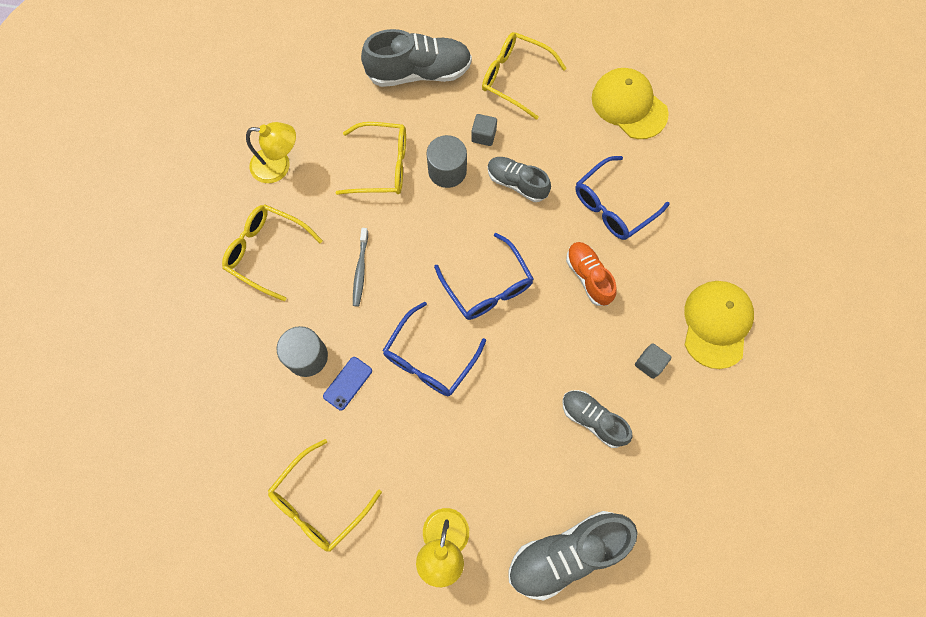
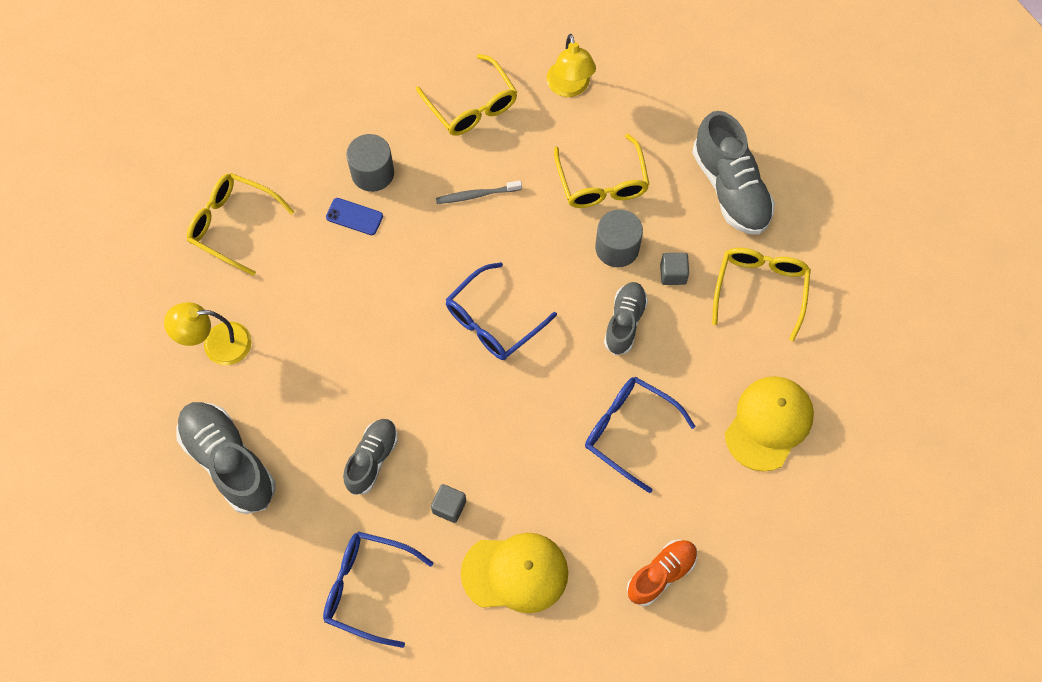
camera: 75 degrees right, 5 degrees down
(267, 252) = (471, 105): yellow glasses -> yellow glasses turned 135 degrees clockwise
(429, 358) = (398, 284): blue glasses -> blue glasses (368, 588)
(588, 277) = (533, 422): orange shoe -> orange shoe (661, 574)

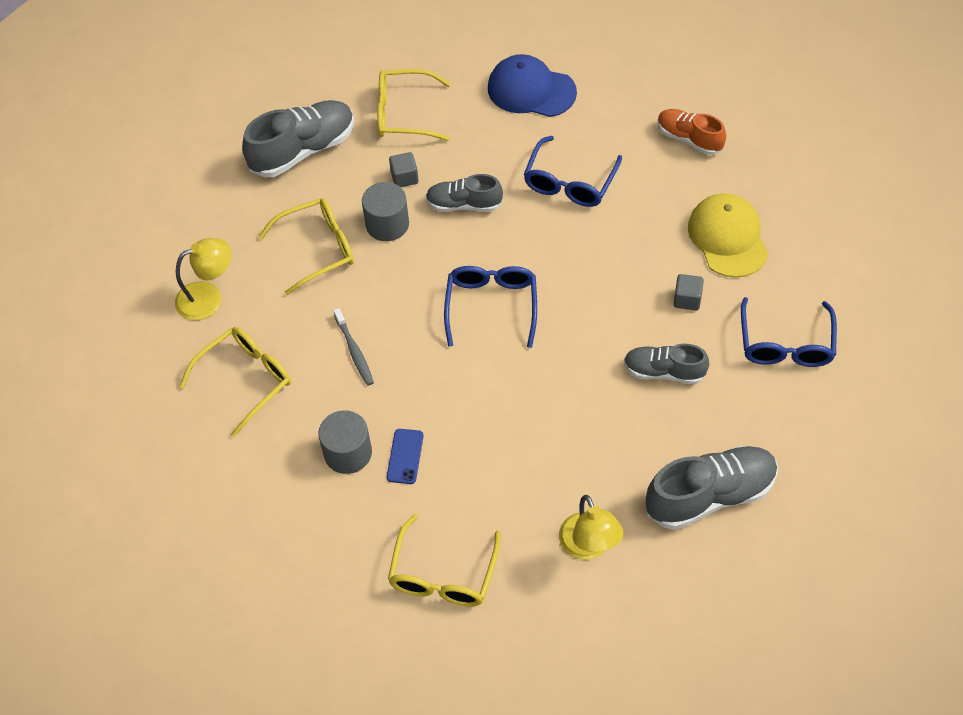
camera: 100 degrees left, 10 degrees down
(229, 461) = (710, 495): grey shoe -> grey shoe turned 150 degrees counterclockwise
(493, 321) = (491, 306): blue glasses -> blue glasses turned 120 degrees counterclockwise
(768, 423) = (531, 90): yellow cap -> blue cap

